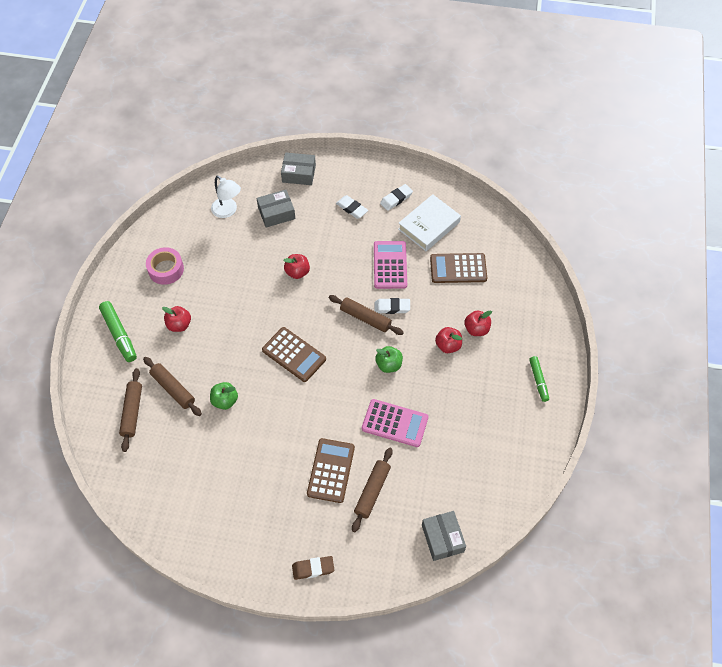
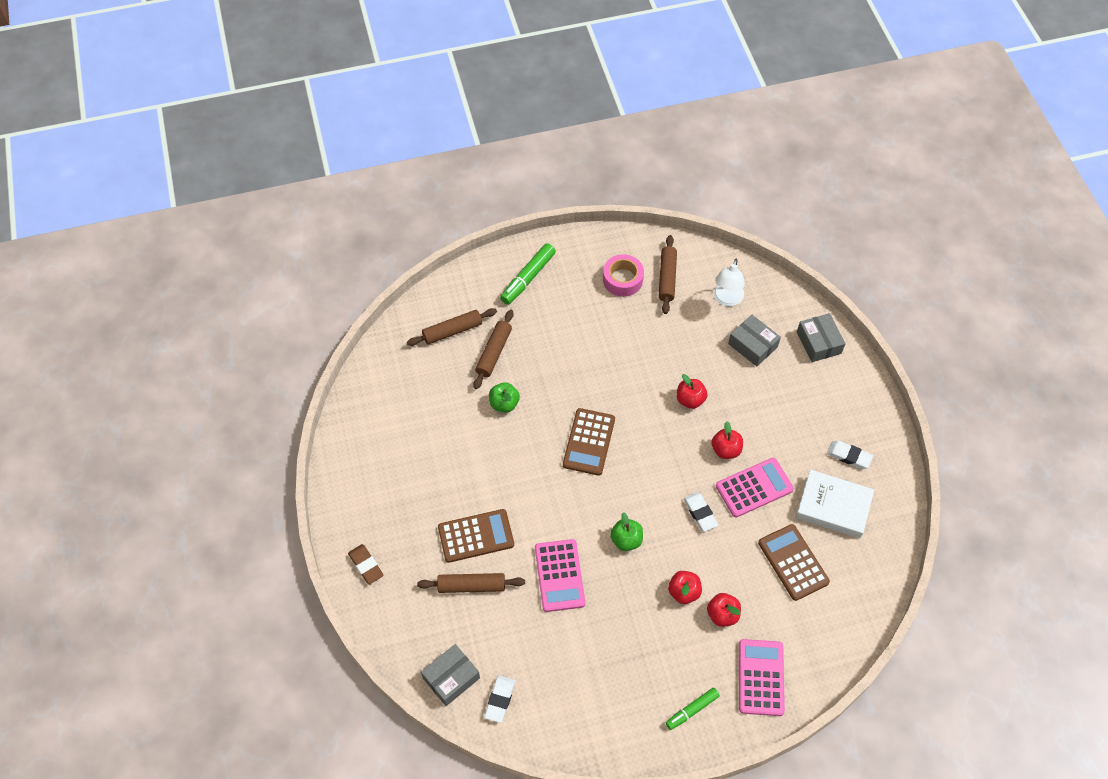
camera: 65 degrees right, 0 degrees up
(179, 325) = (566, 323): red apple -> red apple (726, 450)
(352, 208) = (806, 416): white eraser -> white eraser (500, 700)
(365, 318) = (671, 492): brown rolling pin -> brown rolling pin (667, 278)
(532, 327) = (760, 677): none -> pink calculator

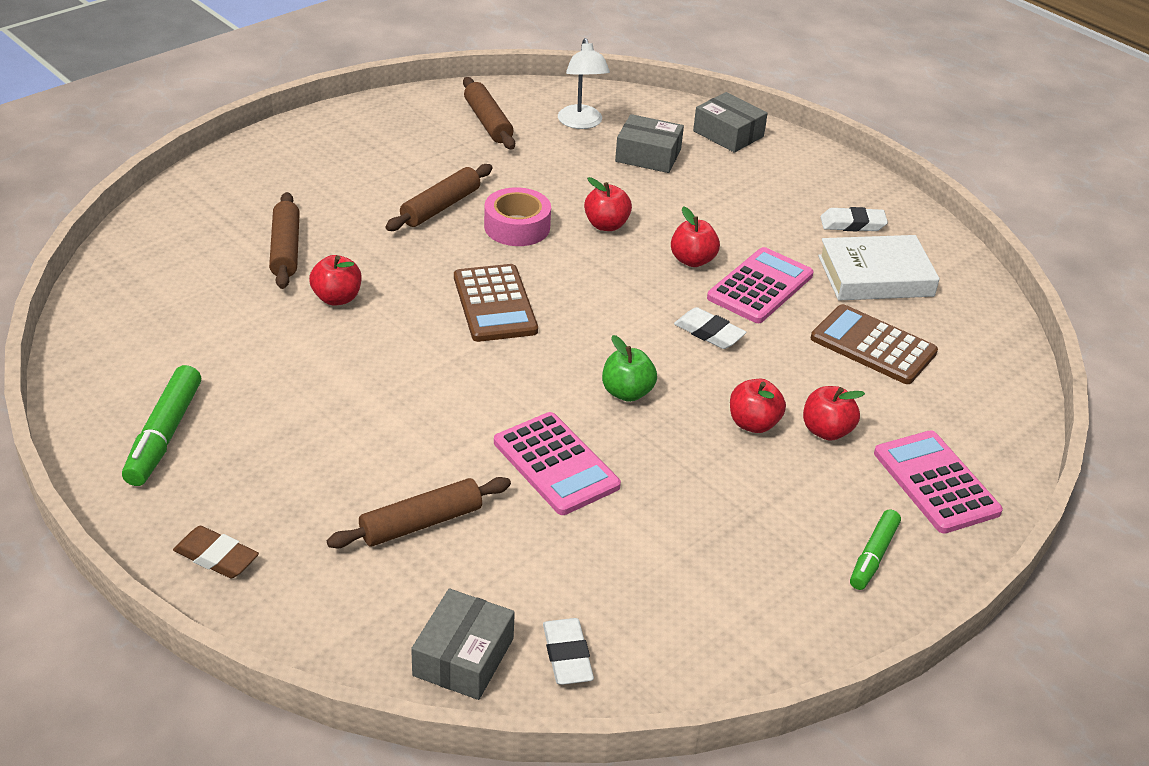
camera: 30 degrees left, 20 degrees down
(452, 331) = (205, 242): brown rolling pin -> brown rolling pin (440, 207)
(476, 536) = (388, 459): brown calculator -> none
(504, 404) = (337, 298): green apple -> red apple
(528, 278) = (289, 164): green marker -> green marker (164, 435)
(622, 279) = (428, 136): pink tape -> pink tape (517, 227)

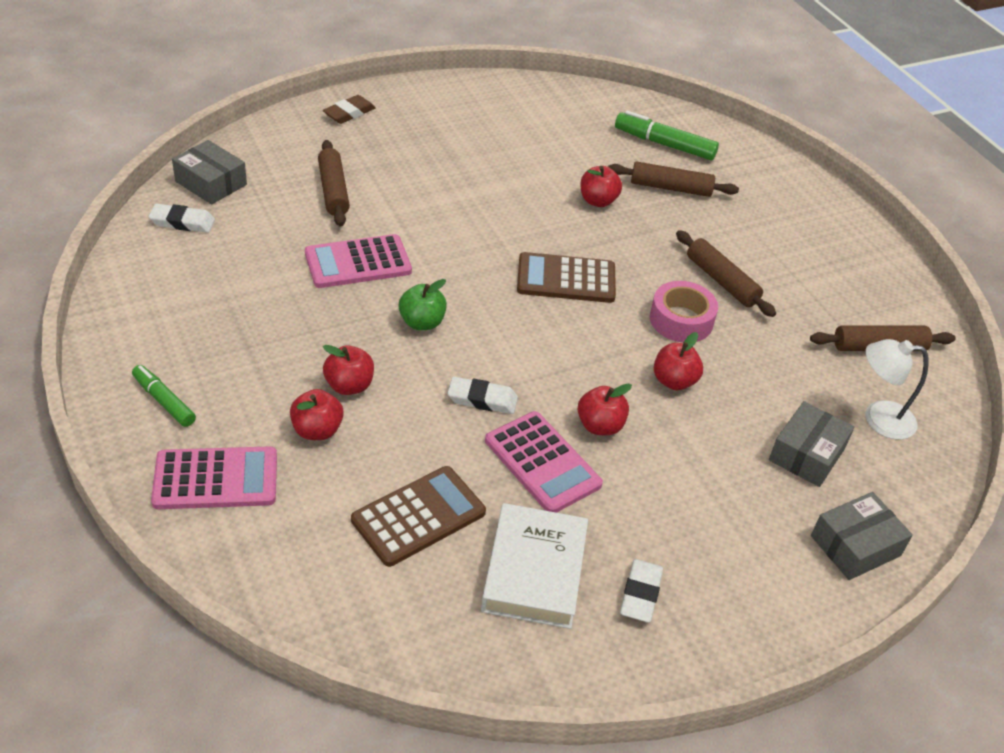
camera: 105 degrees right, 5 degrees up
(164, 435) = (469, 109): green marker -> green marker (664, 144)
(709, 333) = (482, 399): white eraser -> white eraser turned 45 degrees clockwise

